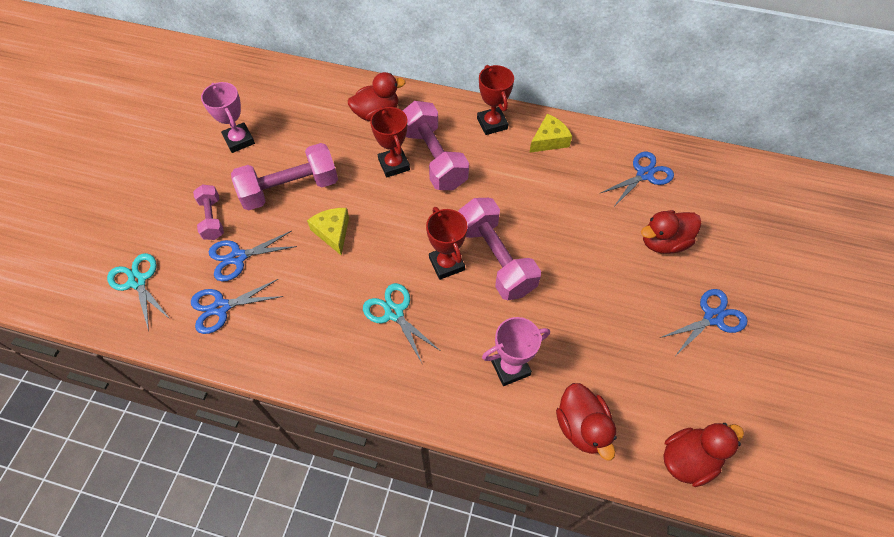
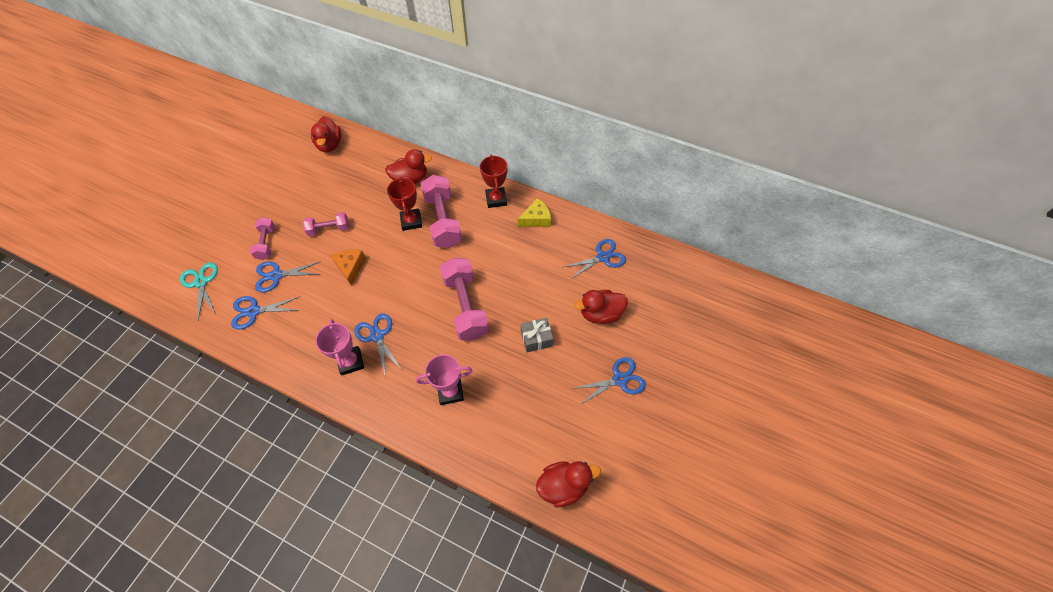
camera: 10 degrees right, 0 degrees up
(239, 140) = (303, 186): pink trophy -> pink trophy (351, 362)
(290, 189) = (329, 229): pink dumbbell -> pink dumbbell, size x0.56
(333, 232) = (350, 267): yellow cheese -> orange cheese
(394, 313) = (377, 336): turquoise scissors -> blue scissors
(446, 264) = (427, 304): red trophy -> none
(581, 427) = (490, 446): red duck -> red duck (330, 145)
(596, 284) = (536, 339): none -> grey gift

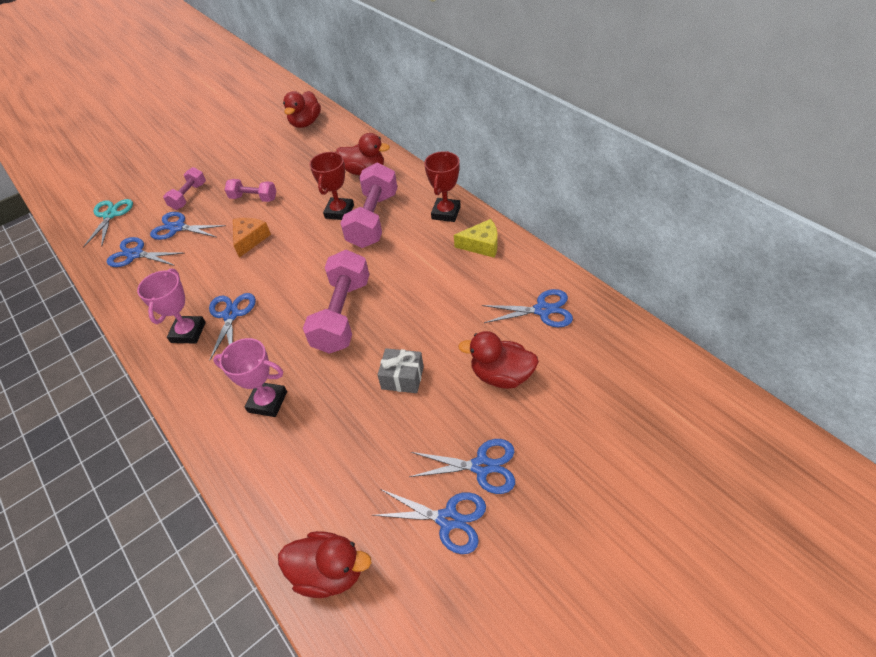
camera: 30 degrees right, 10 degrees down
(617, 421) = (448, 519): none -> blue scissors

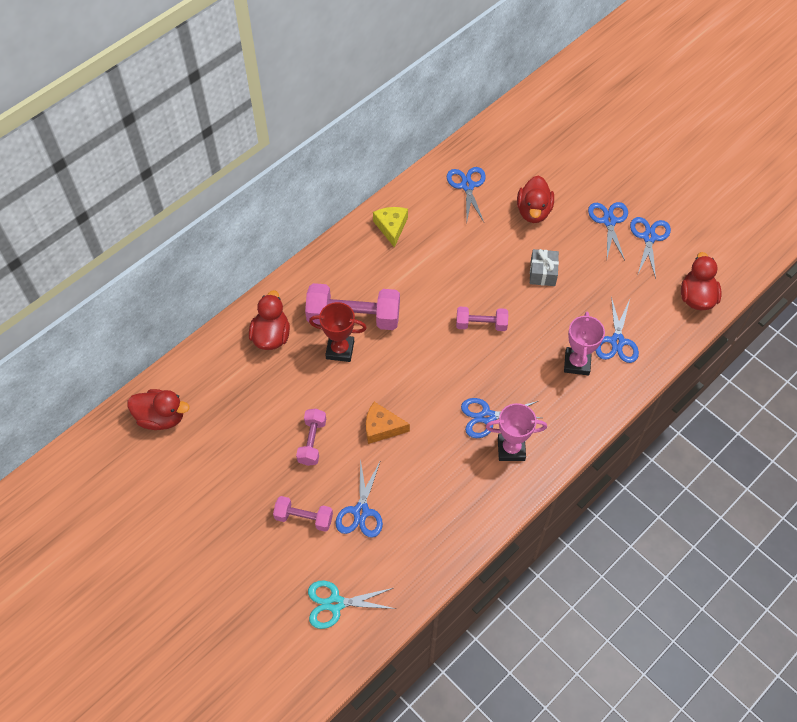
camera: 100 degrees left, 10 degrees up
(135, 254) = (405, 543): blue scissors -> blue scissors (617, 341)
(342, 315) = (481, 324): pink dumbbell -> pink dumbbell, size x0.56
(446, 213) = (345, 257): red trophy -> none

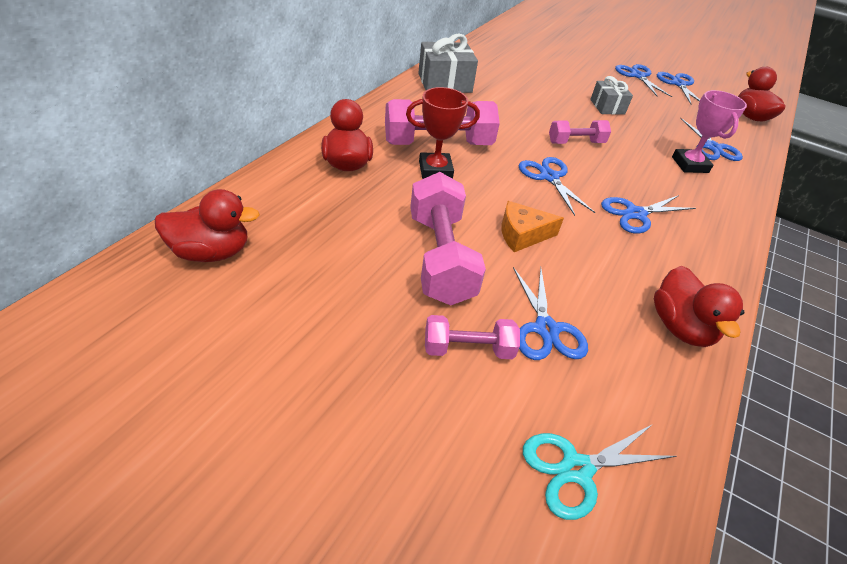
camera: 20 degrees left, 15 degrees down
(312, 442) = (440, 257): pink dumbbell -> pink dumbbell, size x1.79
(391, 227) = (444, 83): yellow cheese -> grey gift
(467, 186) = (501, 59): blue scissors -> blue scissors (549, 177)
(511, 449) = (683, 240): pink trophy -> none
(533, 211) = (570, 72): red duck -> red duck (680, 327)

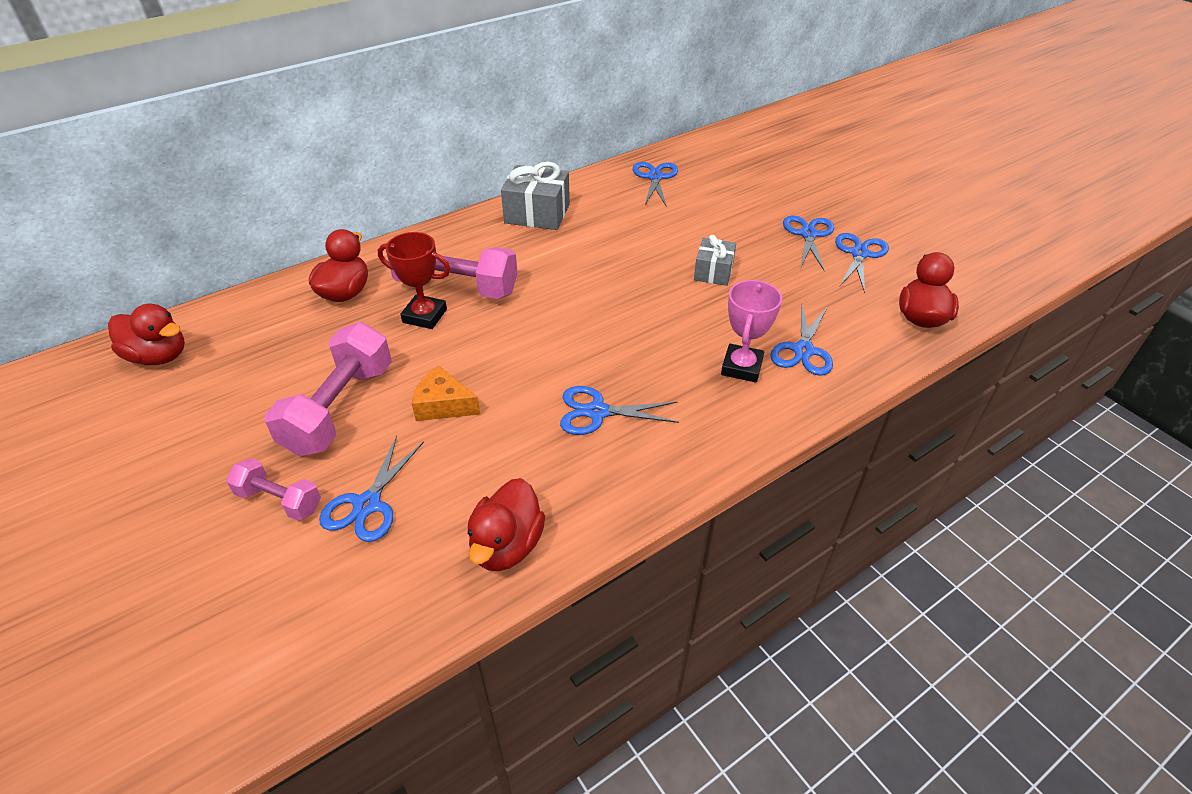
camera: 30 degrees right, 0 degrees up
(549, 177) = (541, 347): blue scissors -> blue scissors (655, 177)
(576, 143) = (619, 312): pink dumbbell -> none
(576, 469) = (264, 633): turquoise scissors -> none

